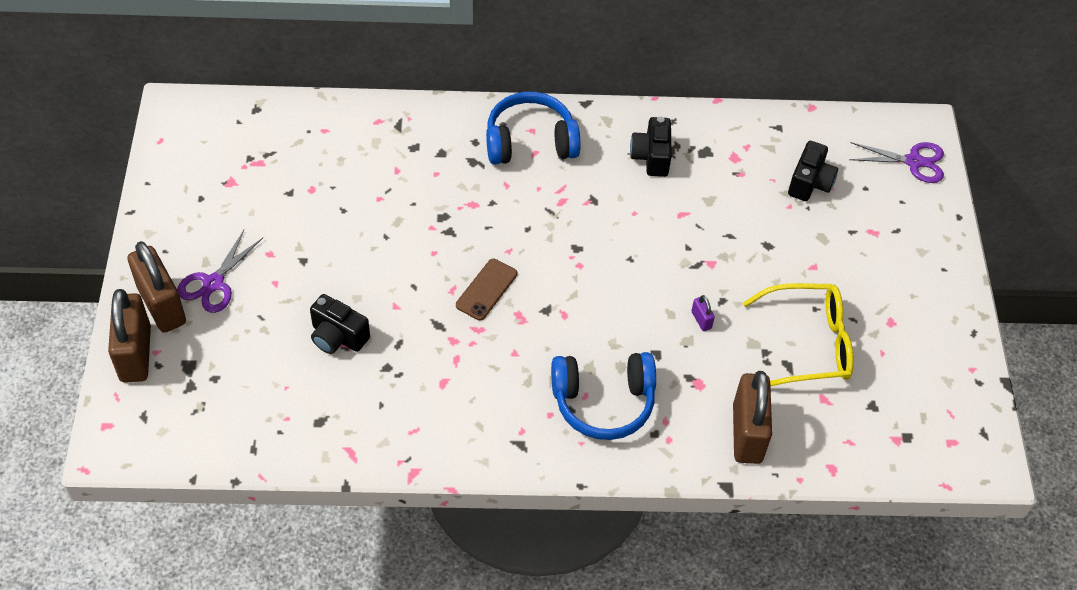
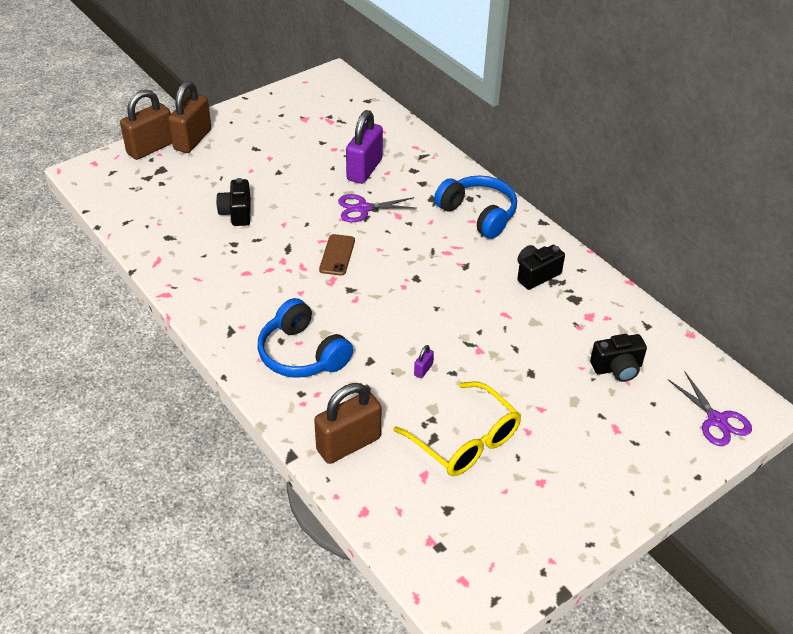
camera: 55 degrees right, 10 degrees down
(213, 283) = (227, 149): purple scissors -> purple scissors (363, 208)
(373, 185) = (364, 169): none -> purple padlock
(486, 289) = (337, 255): brown phone -> brown phone turned 75 degrees counterclockwise

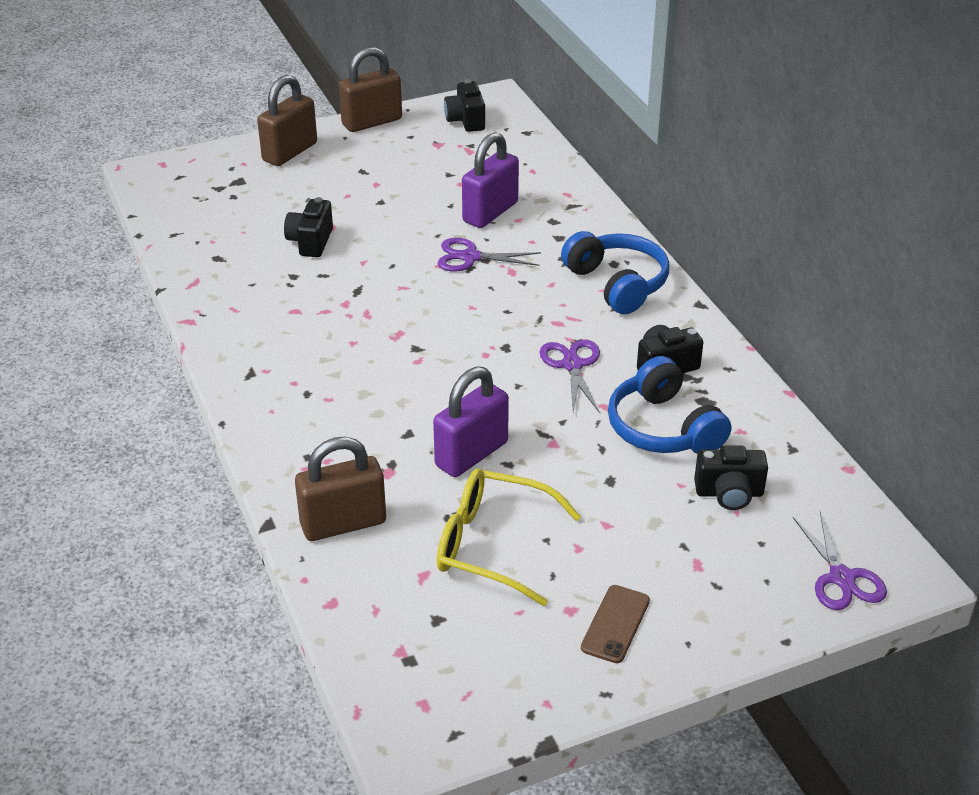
camera: 15 degrees right, 5 degrees down
(151, 148) = (236, 155): brown padlock -> brown padlock (372, 122)
(302, 354) = (327, 412): blue headphones -> blue headphones (663, 428)
(318, 96) = (466, 120): none -> black camera
(337, 255) = (416, 306): brown phone -> brown phone (615, 624)
(423, 370) = (471, 454): purple padlock -> purple padlock, size x2.47
(465, 441) = (492, 545): yellow glasses -> yellow glasses turned 135 degrees clockwise
(470, 285) = (572, 365): none -> purple scissors

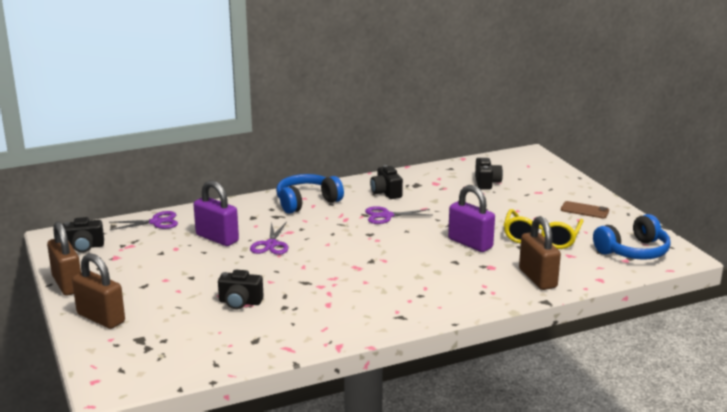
camera: 90 degrees left, 15 degrees down
(663, 428) = (439, 195): blue headphones -> blue headphones (633, 251)
(841, 578) = (536, 165): purple scissors -> purple scissors (156, 222)

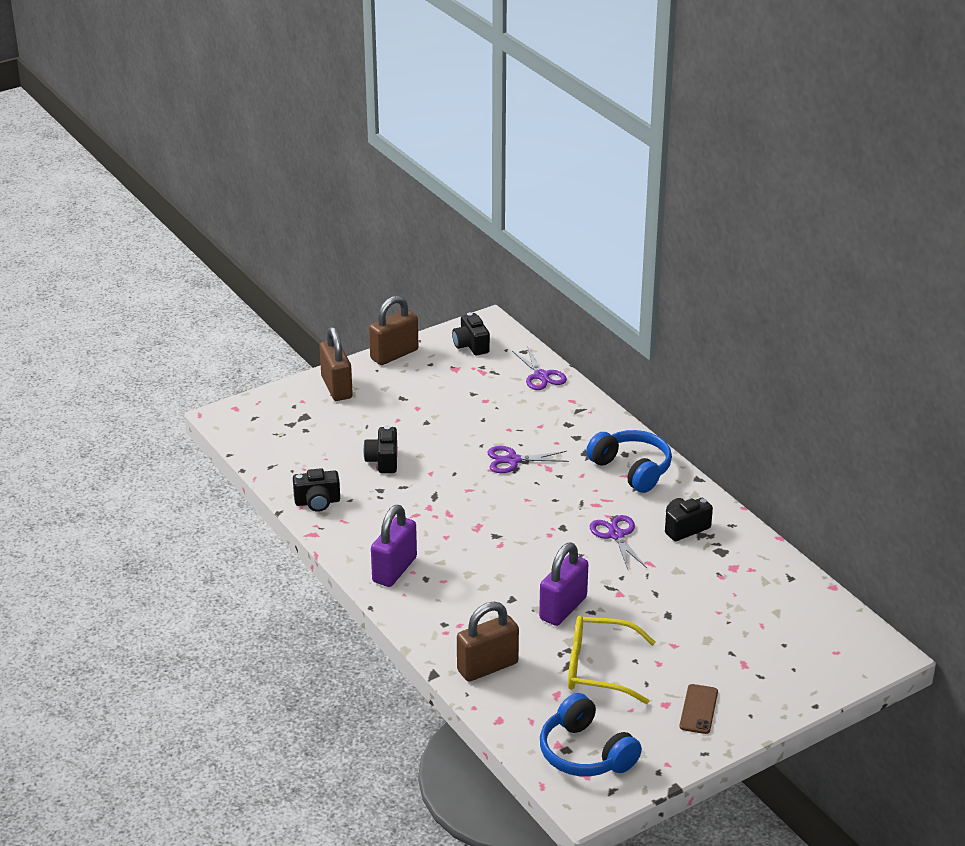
camera: 80 degrees right, 10 degrees up
(101, 318) = (336, 387): brown padlock -> brown padlock turned 45 degrees counterclockwise
(217, 238) = (516, 422): purple padlock -> purple padlock (394, 570)
(487, 183) = (754, 614): black camera -> black camera (317, 502)

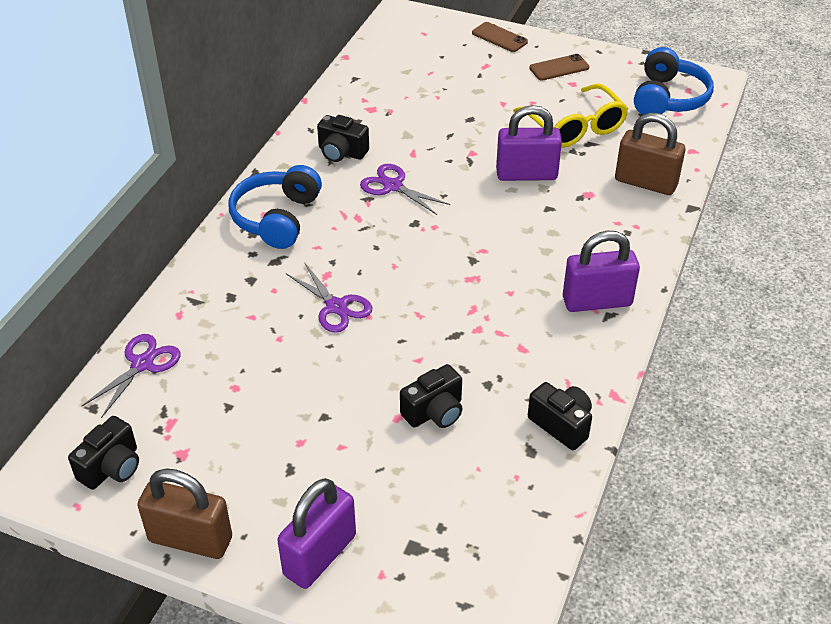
camera: 125 degrees left, 10 degrees up
(336, 387) = (320, 555): brown padlock -> purple padlock
(616, 535) = (393, 186): purple scissors -> purple scissors turned 90 degrees clockwise
(786, 698) = (499, 37): none -> brown phone

